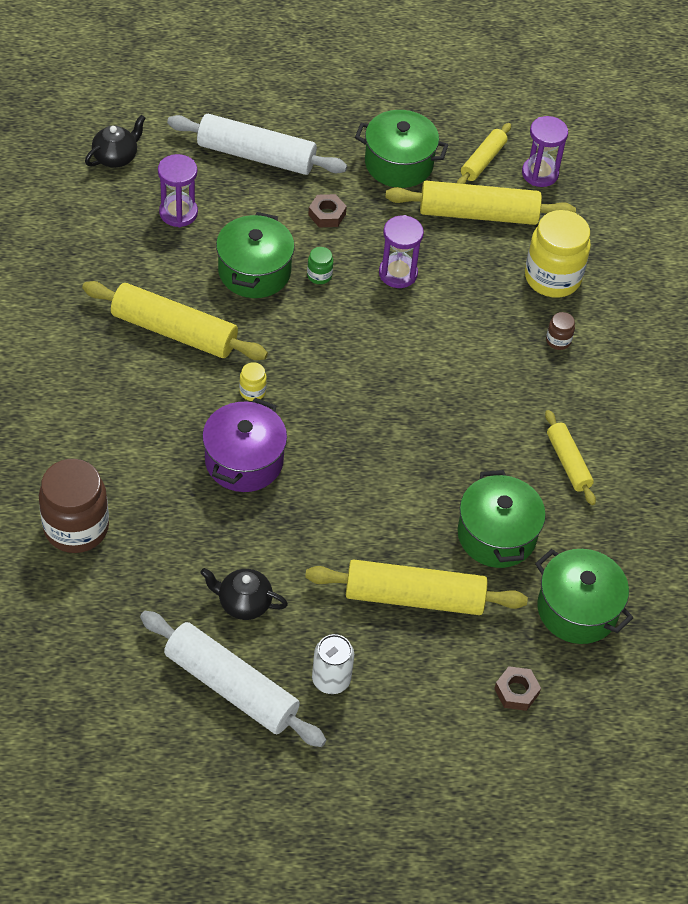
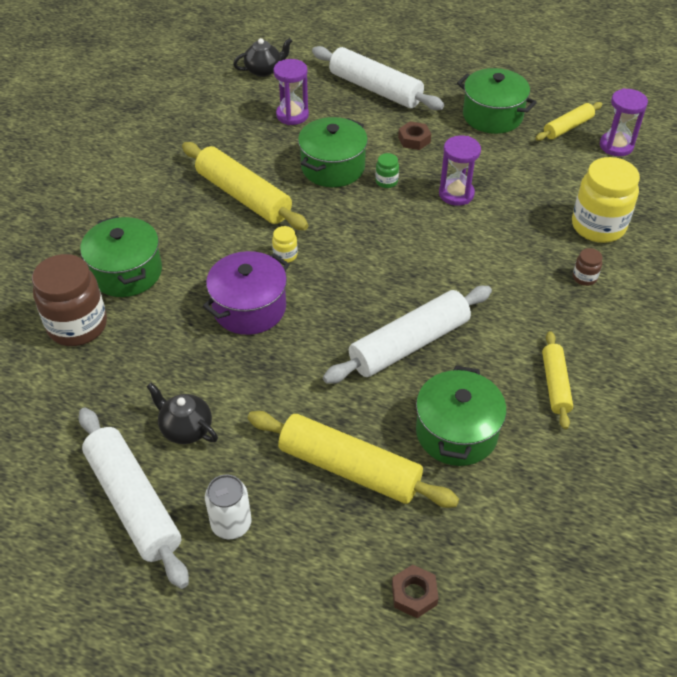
camera: 25 degrees right, 5 degrees down
(418, 457) = (409, 344): none -> white rolling pin
(478, 214) = (548, 164): yellow rolling pin -> none
(577, 609) = (512, 528): green pot -> green pot (126, 272)

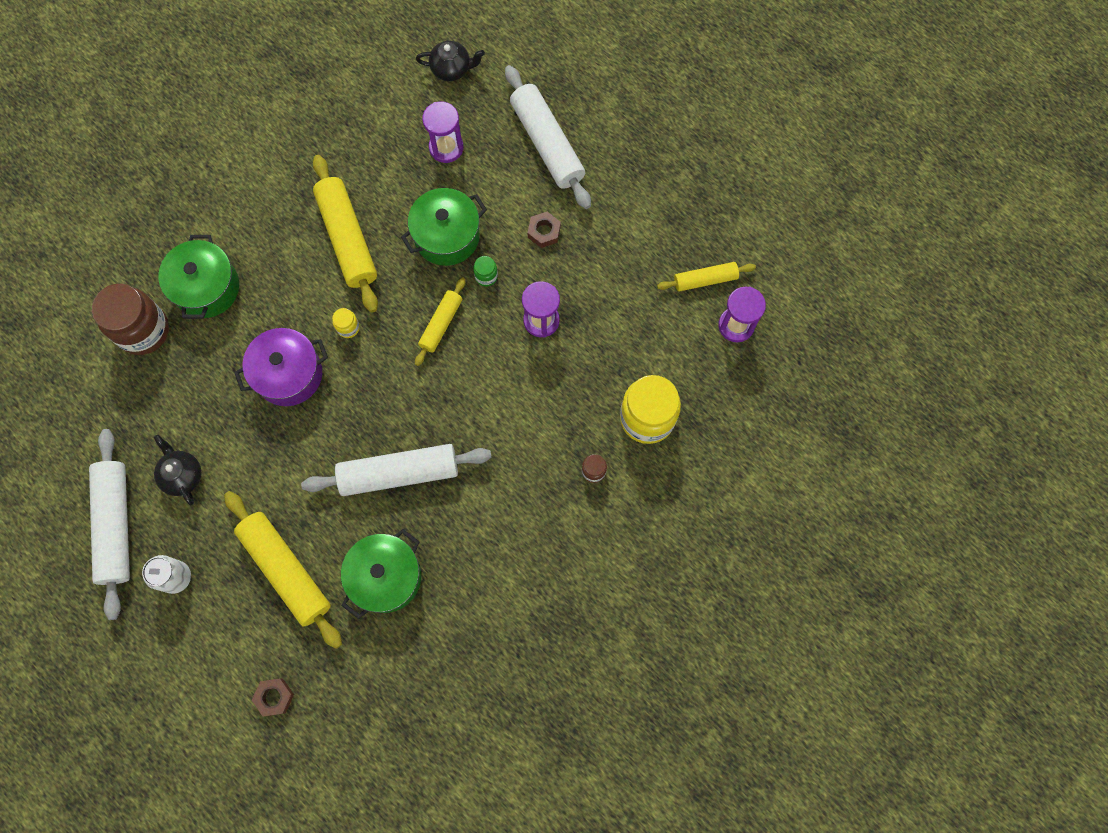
camera: 25 degrees right, 25 degrees up
(492, 116) = (640, 232): green pot -> none
(555, 384) = (493, 569): yellow rolling pin -> yellow rolling pin (441, 324)

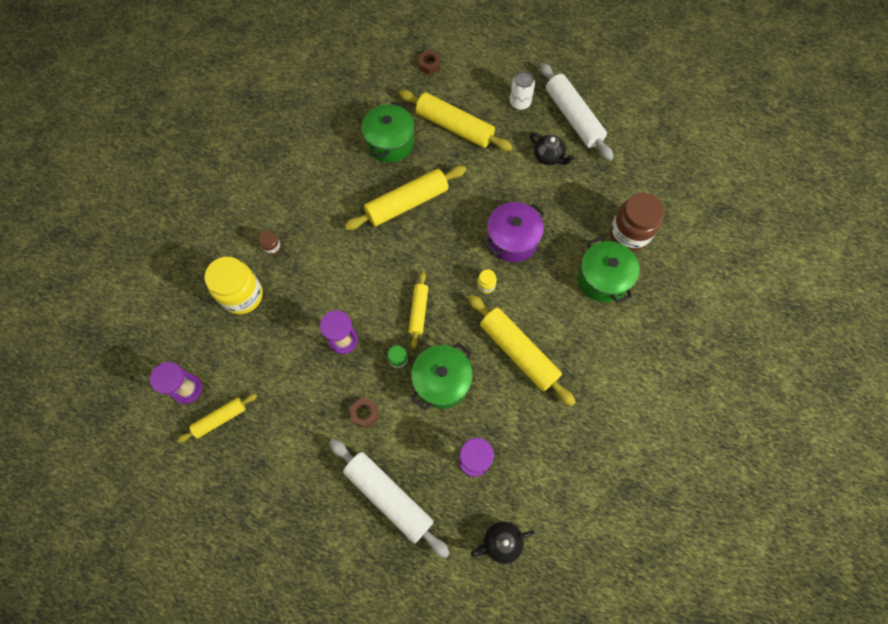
camera: 160 degrees right, 5 degrees down
(399, 473) = (407, 203): white rolling pin -> yellow rolling pin

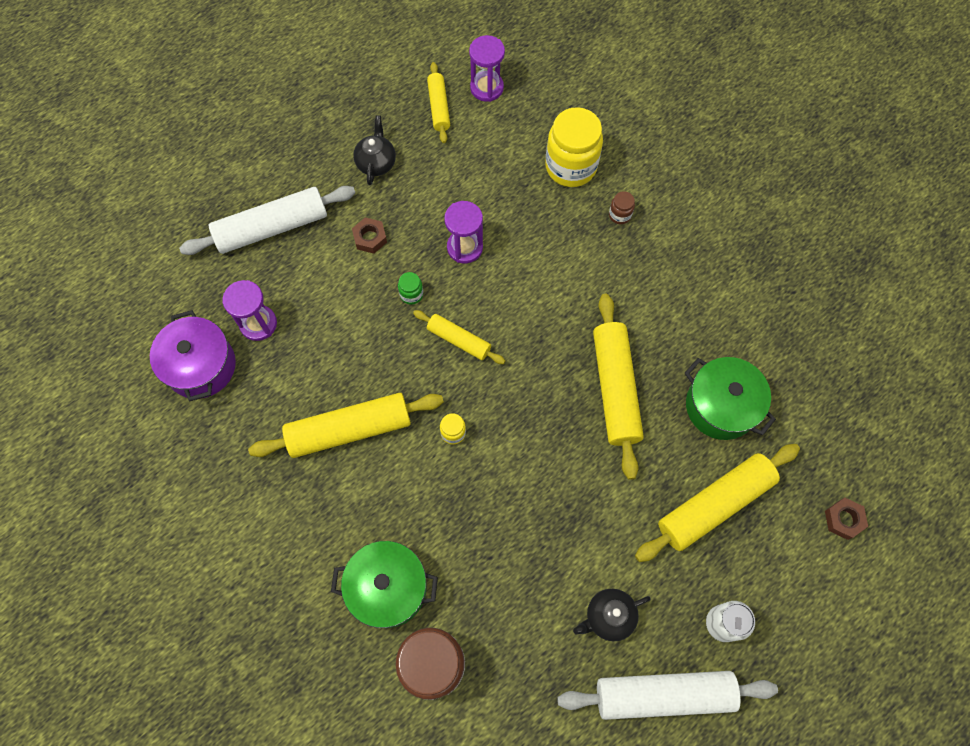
camera: 115 degrees right, 0 degrees up
(442, 381) = (361, 329): green pot -> none
(501, 542) = (165, 313): black teapot -> black teapot (376, 163)
(512, 240) = (500, 497): purple pot -> purple pot (201, 366)

